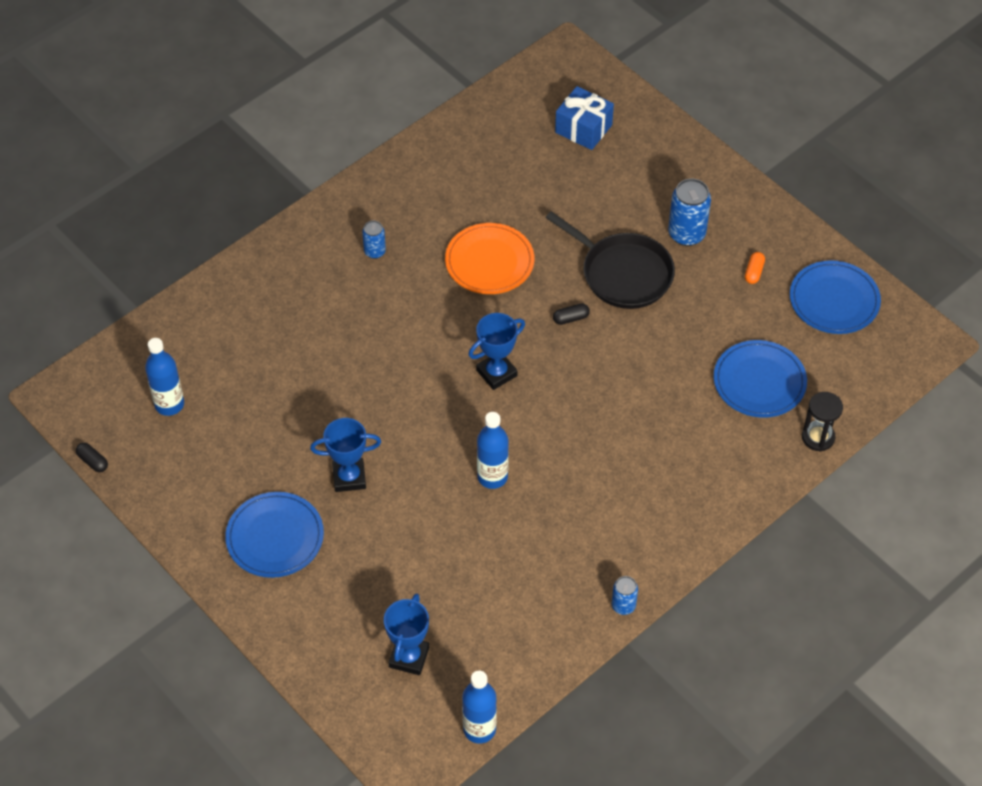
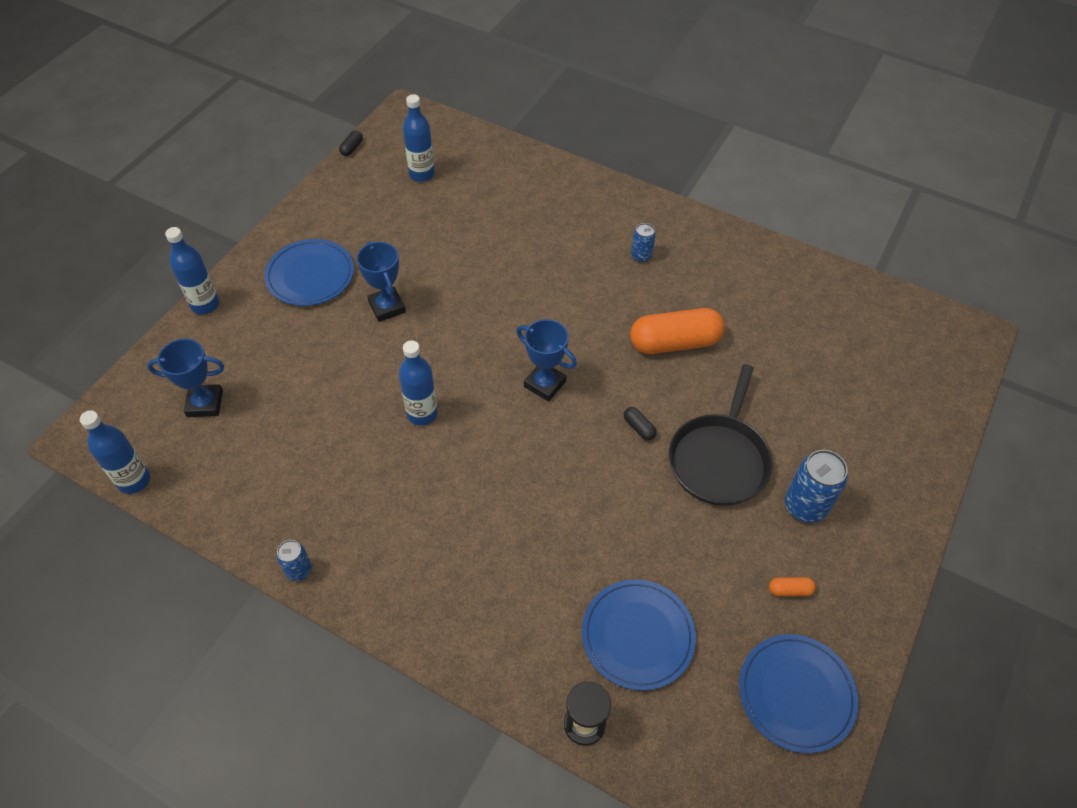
camera: 70 degrees right, 0 degrees up
(274, 641) = (205, 305): none -> blue bottle
(489, 261) = (674, 342): orange plate -> orange capsule
(583, 129) = (886, 374): blue gift -> none

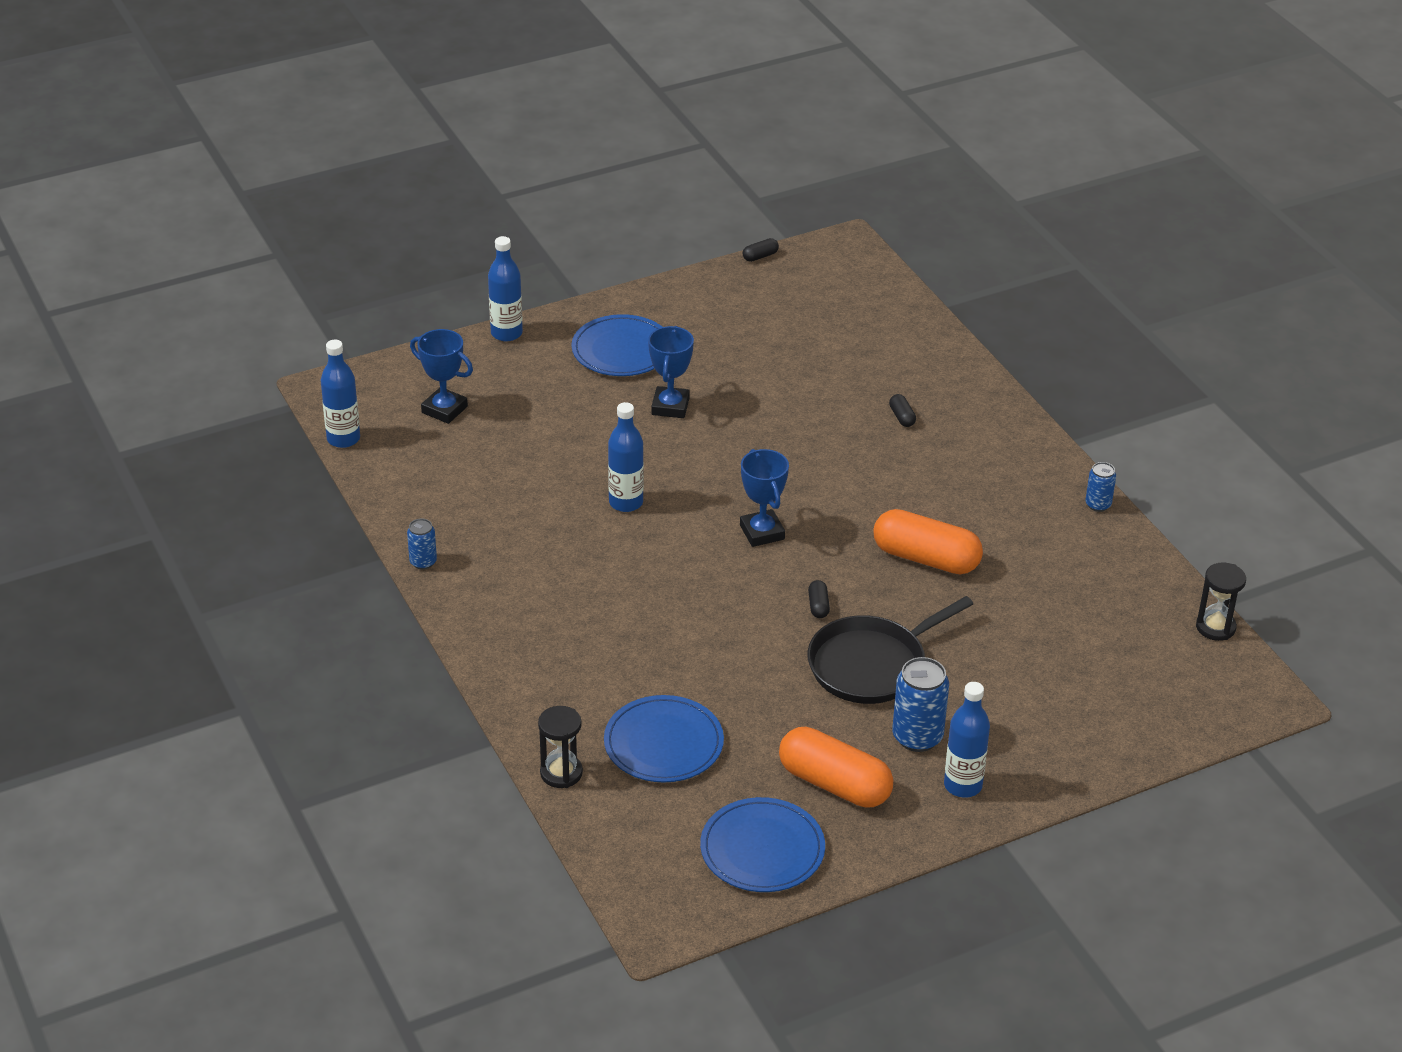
camera: 35 degrees right, 15 degrees down
(421, 174) = (810, 308): blue bottle -> blue bottle (963, 785)
(558, 232) = (902, 417): none -> black capsule
(641, 256) = (969, 474): blue can -> blue can (1098, 505)
(790, 590) = (834, 784): orange capsule -> orange capsule, size x2.45
(894, 295) = (1215, 627): none -> black hourglass

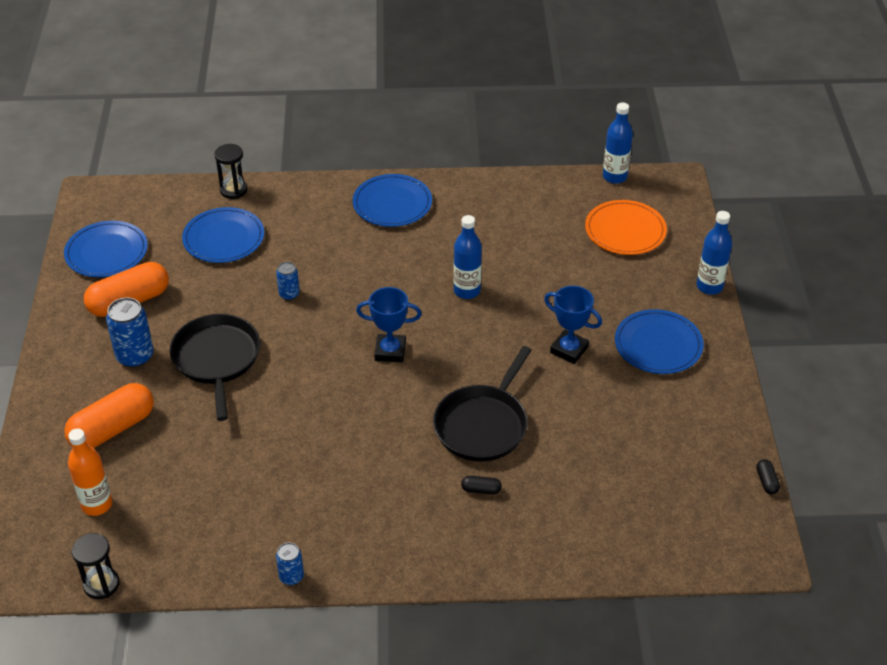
camera: 115 degrees right, 5 degrees up
(423, 562) = (462, 182): blue can -> blue can (289, 294)
(444, 409) = (625, 230): blue trophy -> orange plate
(502, 611) = (392, 203): none -> blue plate
(818, 606) = (293, 353): black capsule -> none
(819, 437) = (483, 425): none -> black pan
(926, 558) = (302, 433): orange capsule -> orange capsule (113, 429)
(963, 785) = (77, 362): blue bottle -> none
(1134, 673) = (97, 504): none -> orange bottle

